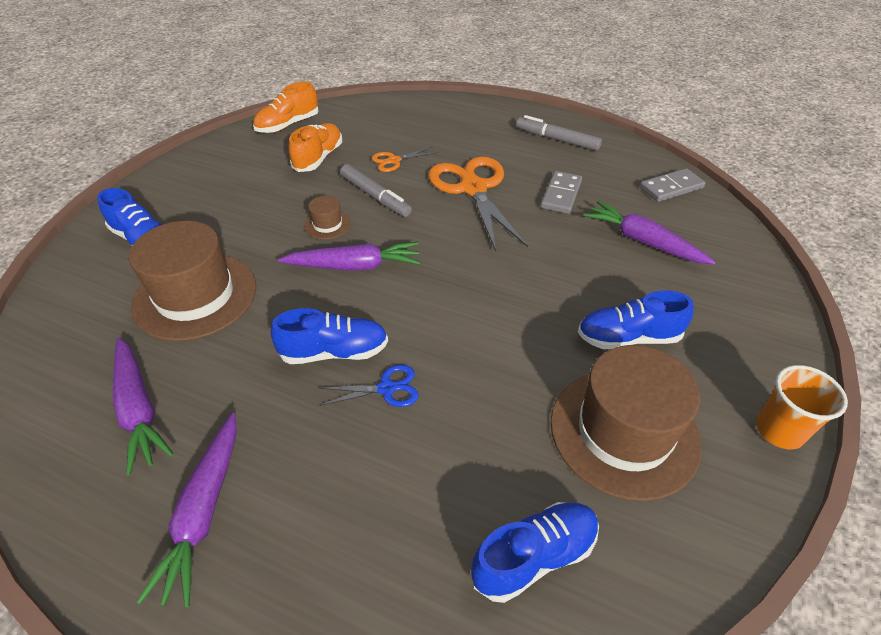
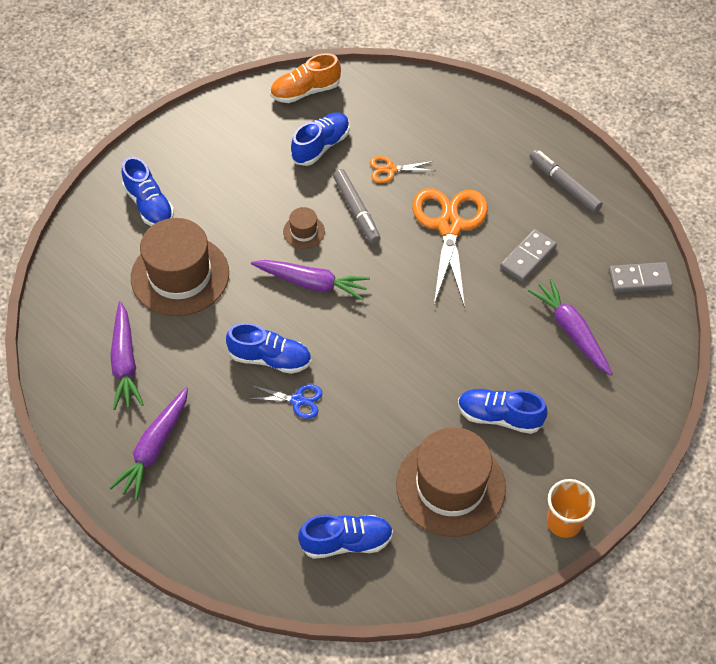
camera: 20 degrees right, 10 degrees up
(318, 158) = (321, 146): orange shoe -> blue shoe

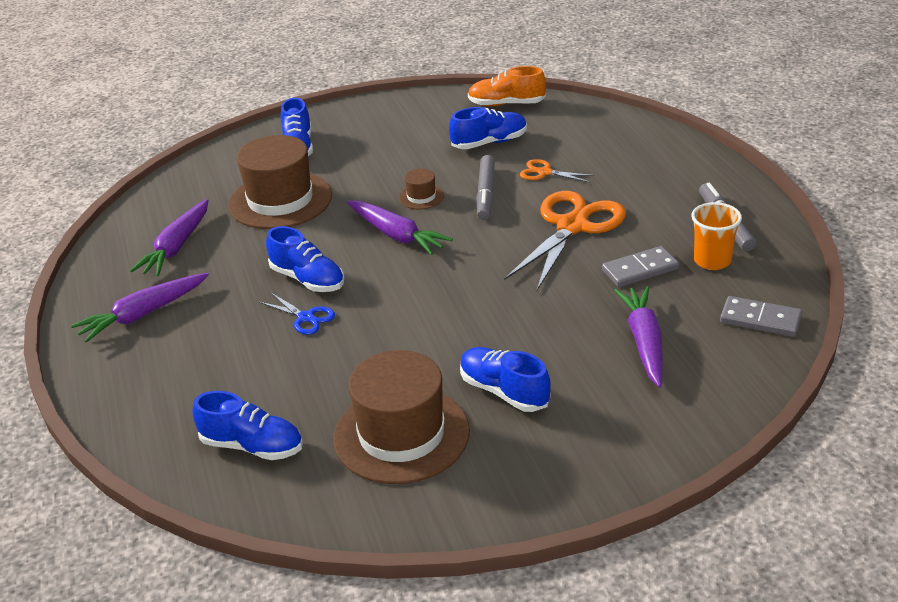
camera: 30 degrees right, 20 degrees down
(564, 522) = (505, 509): orange cup -> orange cup (712, 261)

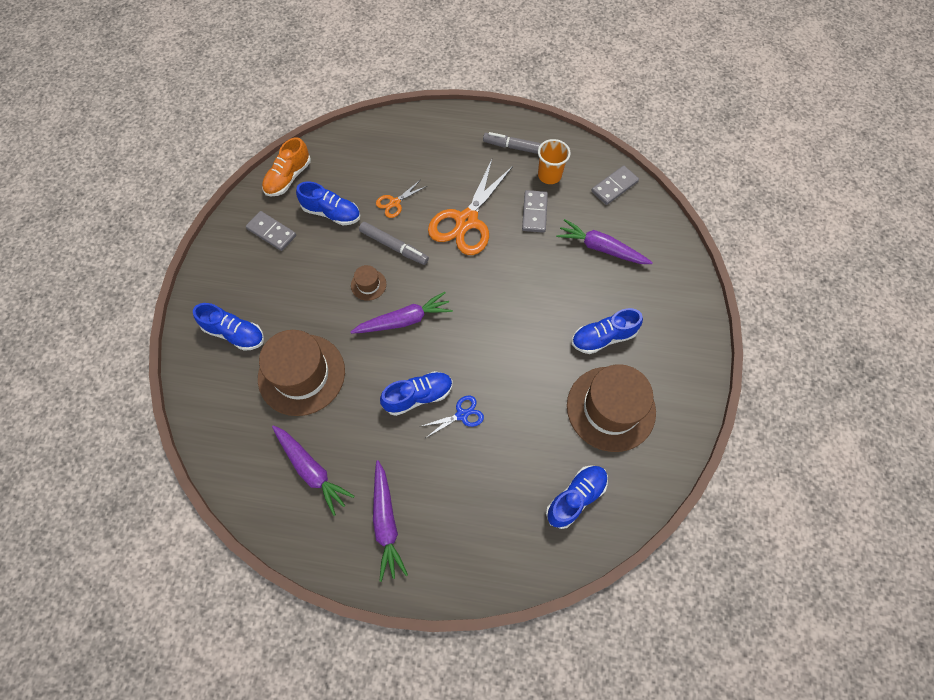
camera: 65 degrees left, 30 degrees up
(431, 121) = (271, 232): none -> grey domino
(489, 143) = (331, 213): blue shoe -> blue shoe turned 105 degrees clockwise
(572, 226) = (466, 221): orange scissors -> orange scissors turned 120 degrees counterclockwise

